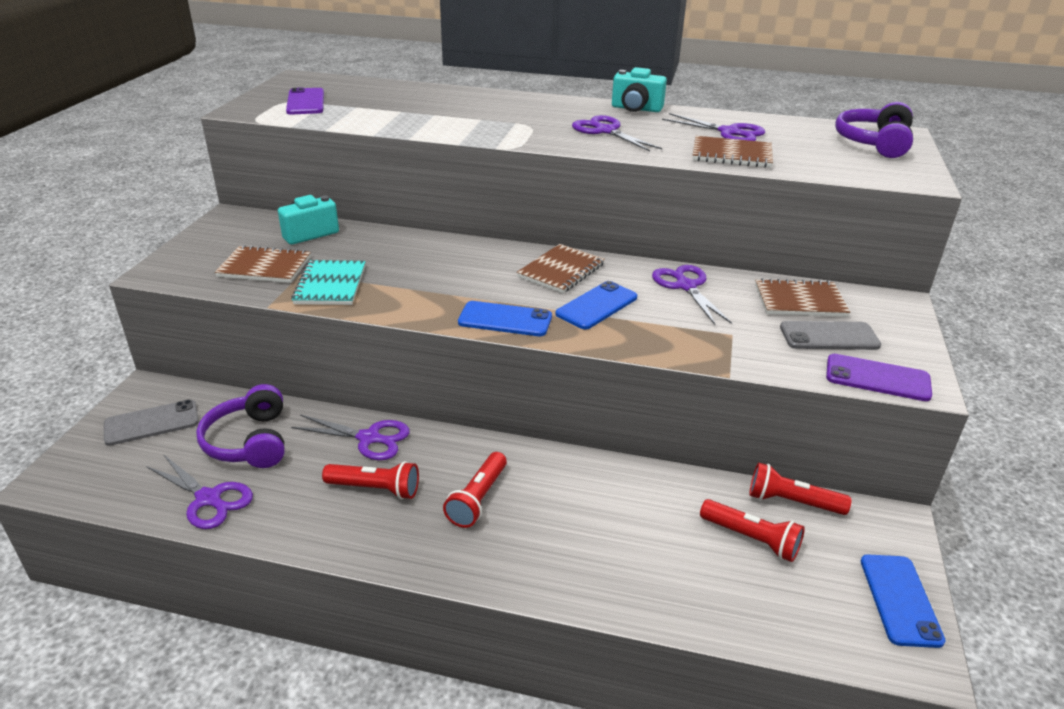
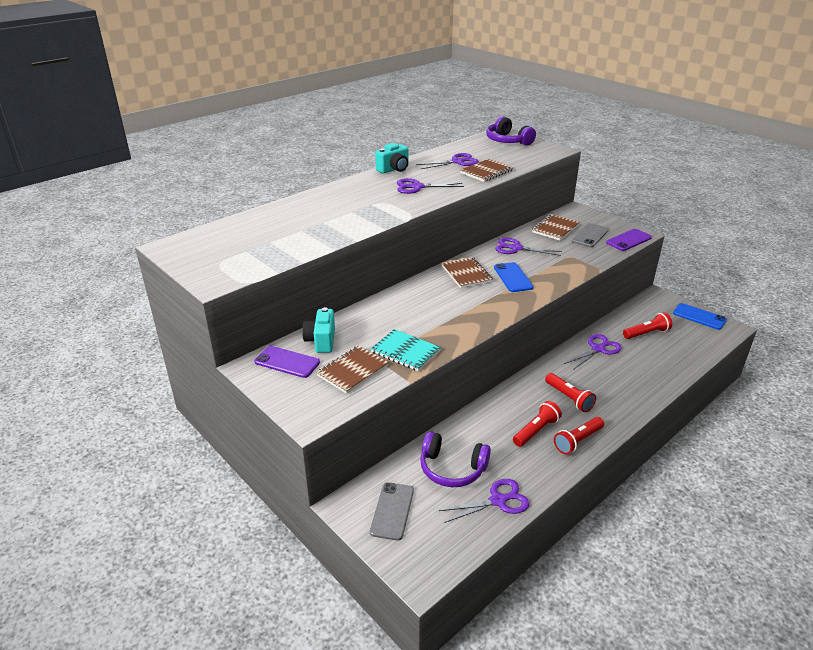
camera: 55 degrees left, 0 degrees up
(305, 102) = (232, 256): purple phone -> purple phone (287, 362)
(369, 438) = (488, 419): purple scissors -> purple scissors (598, 349)
(505, 319) = (503, 307): blue phone -> none
(792, 502) = (630, 313): red flashlight -> red flashlight (578, 441)

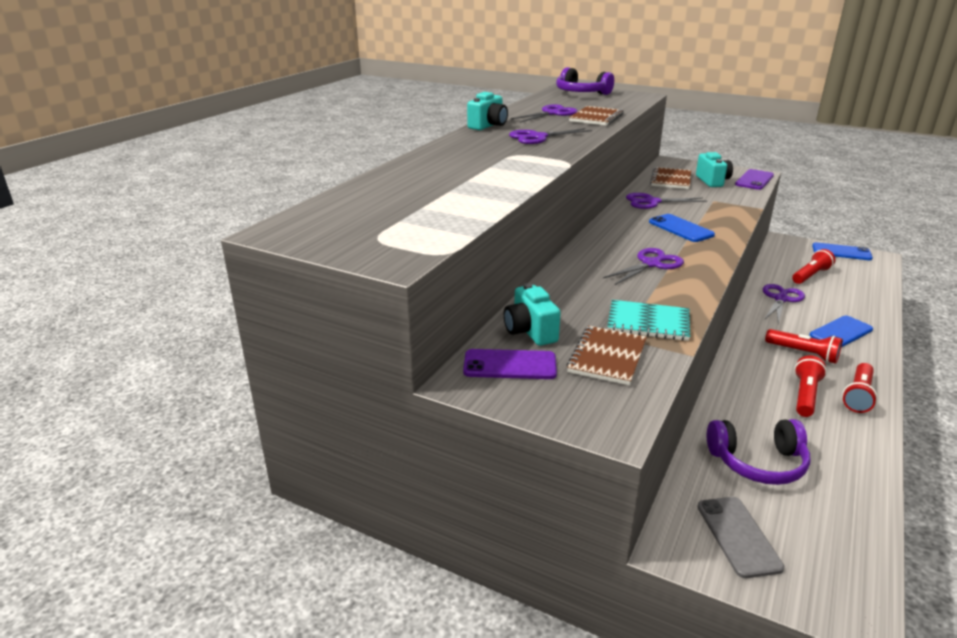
camera: 20 degrees left, 5 degrees down
(466, 274) = (626, 233): brown notebook -> none
(498, 501) = (845, 486): purple scissors -> purple scissors (651, 264)
(590, 235) = (712, 181): grey phone -> turquoise camera
(619, 388) = (841, 332): none -> blue phone

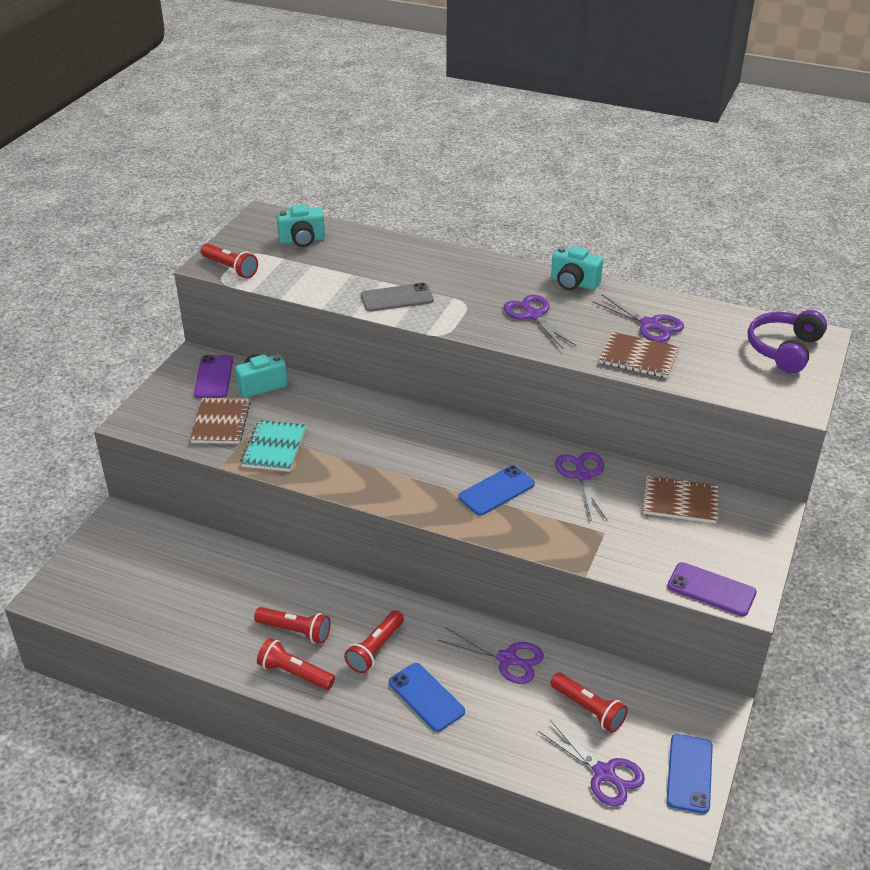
camera: 85 degrees right, 10 degrees up
(412, 249) = (230, 268): none -> red flashlight
(607, 357) = (220, 422): brown notebook -> brown notebook turned 75 degrees clockwise
(651, 264) = (394, 459): purple scissors -> purple scissors (604, 773)
(712, 181) = (689, 543): turquoise camera -> turquoise camera (302, 240)
(738, 536) = (122, 551): grey phone -> grey phone (397, 298)
(758, 462) = (199, 577): purple headphones -> none

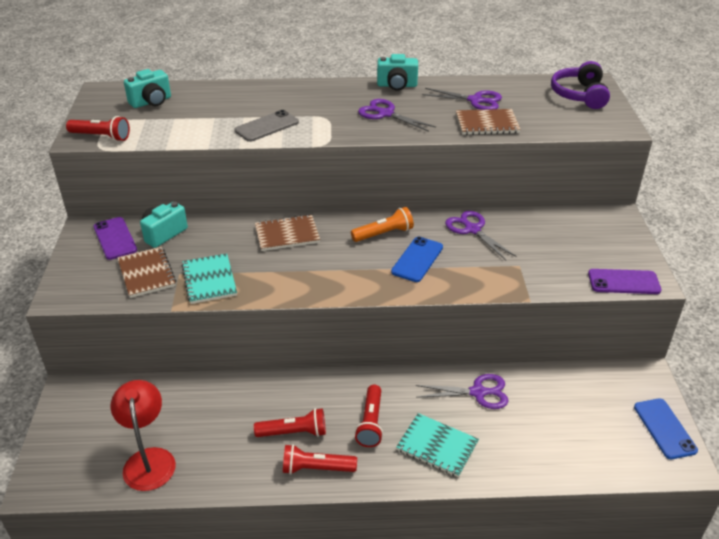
camera: 25 degrees left, 0 degrees up
(150, 607) = (149, 459): none -> red lamp
(426, 697) = (437, 446): blue phone -> turquoise notebook
(481, 451) = (384, 234): none -> orange flashlight
(588, 709) = (563, 408): red flashlight -> none
(604, 773) = (608, 453): purple scissors -> none
(680, 501) = (554, 227): brown notebook -> brown notebook (287, 234)

